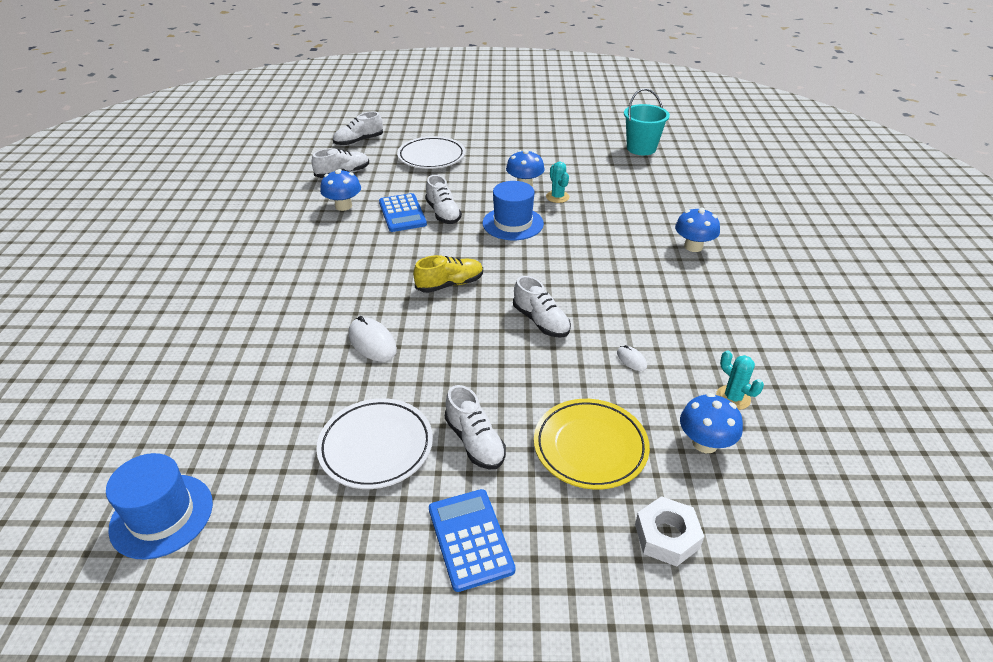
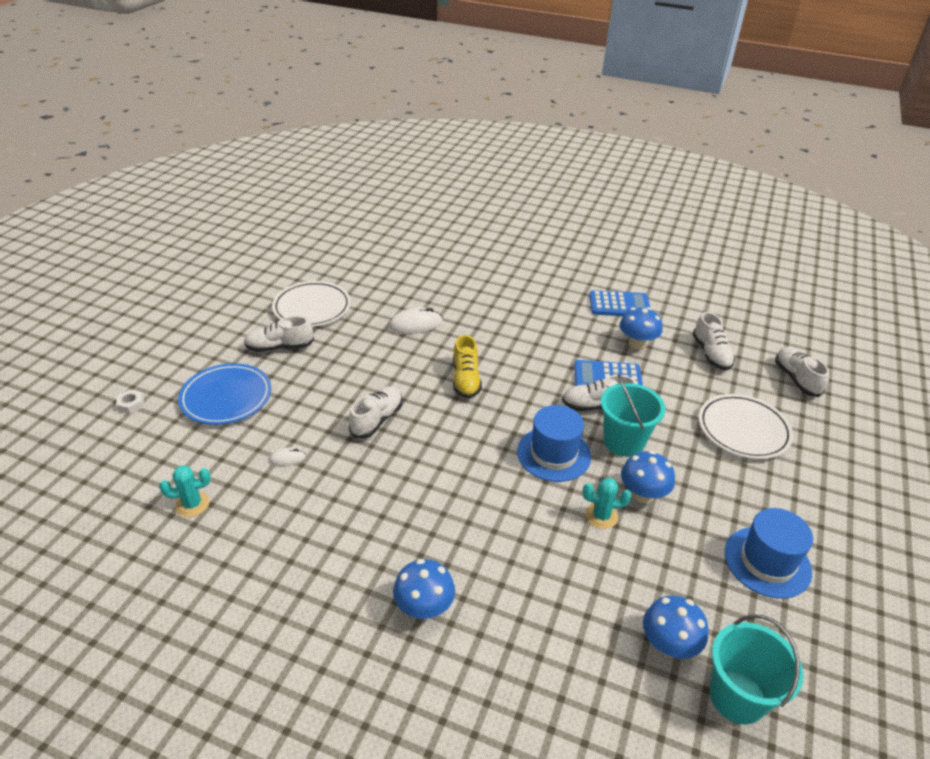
camera: 110 degrees right, 0 degrees up
(162, 515) = (326, 238): blue hat -> blue hat (767, 562)
(470, 539) = (213, 327): blue calculator -> blue calculator (619, 305)
(477, 197) = (623, 441): none -> turquoise bucket
(541, 321) = (377, 419): white shoe -> white shoe turned 135 degrees clockwise
(590, 447) = (226, 398): yellow plate -> blue plate
(667, 536) = (131, 405): white nut -> white nut, size x0.58
(705, 443) = (171, 460): blue mushroom -> blue mushroom (668, 644)

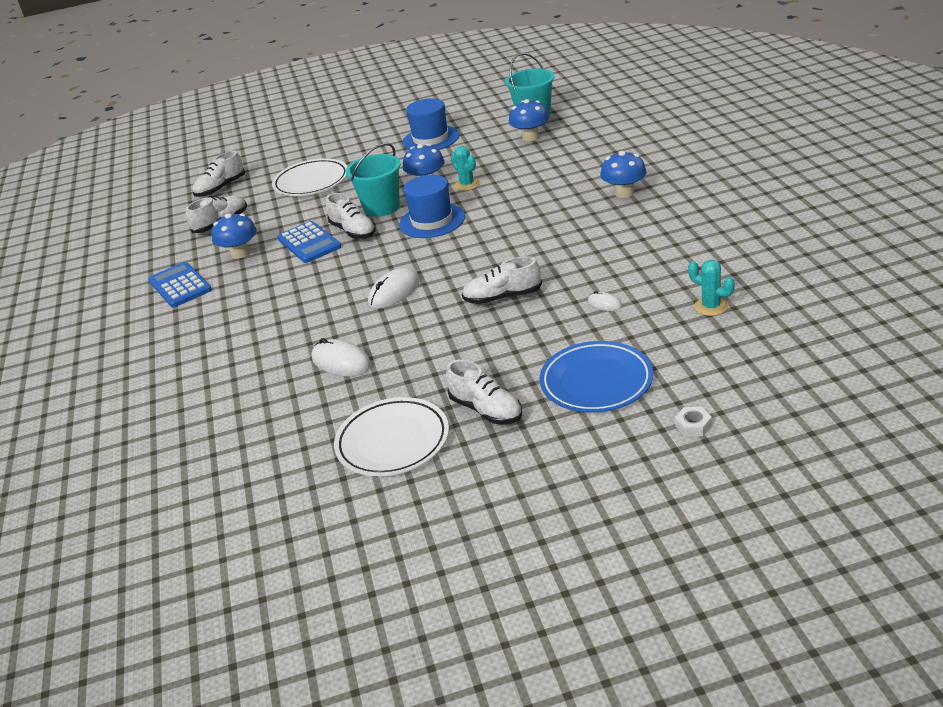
camera: 120 degrees left, 5 degrees down
(466, 380) = (394, 292): yellow shoe -> white mouse

